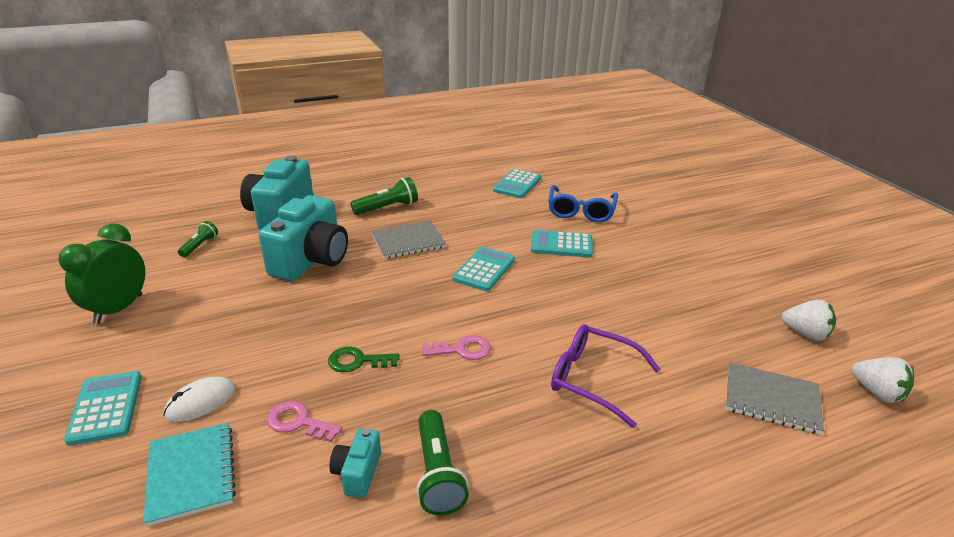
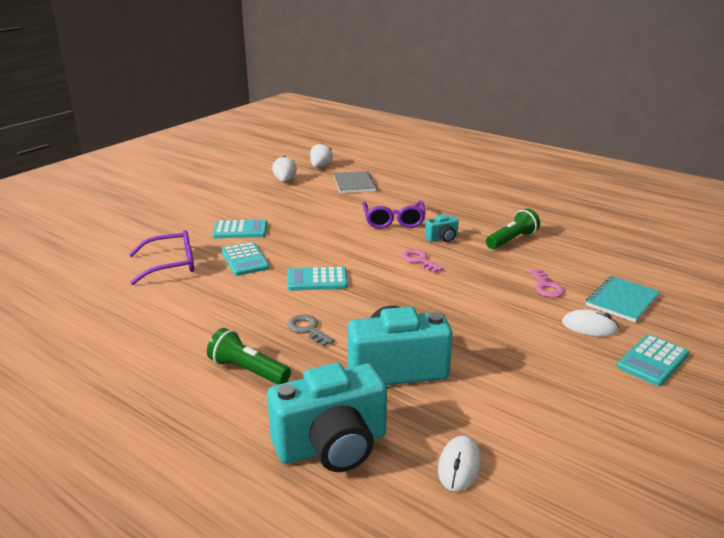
camera: 120 degrees left, 5 degrees down
(119, 309) = (599, 440): green clock -> none
(200, 246) = (459, 466): green flashlight -> white mouse
(357, 361) = (478, 289): green key -> none
(357, 473) = (543, 258): turquoise camera -> turquoise camera (442, 238)
(408, 241) = (308, 329): grey notebook -> grey key
(517, 184) = (126, 310): turquoise calculator -> turquoise calculator (240, 230)
(581, 211) = (171, 265): blue glasses -> purple glasses

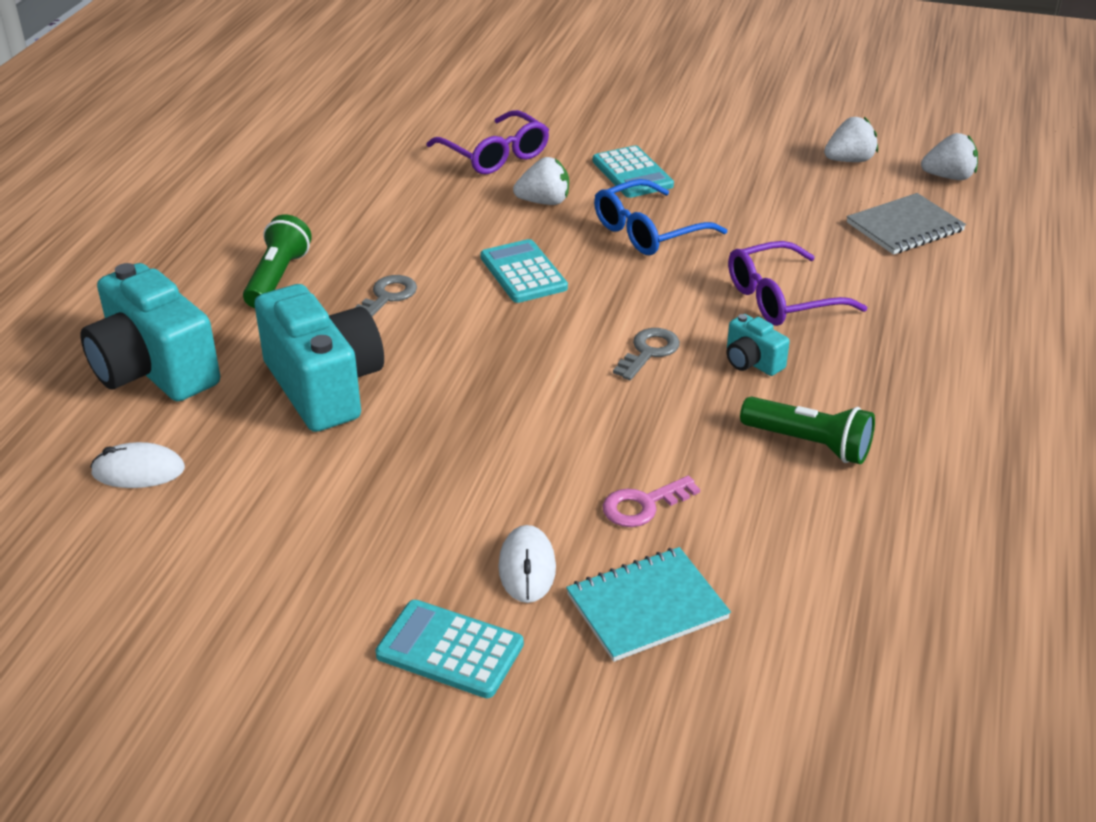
camera: 70 degrees right, 10 degrees up
(245, 260) = (544, 202): turquoise calculator -> white strawberry
(305, 238) = (648, 231): none -> blue glasses
(419, 260) = (648, 352): pink key -> grey key
(622, 301) = (647, 606): turquoise notebook -> turquoise notebook turned 45 degrees counterclockwise

